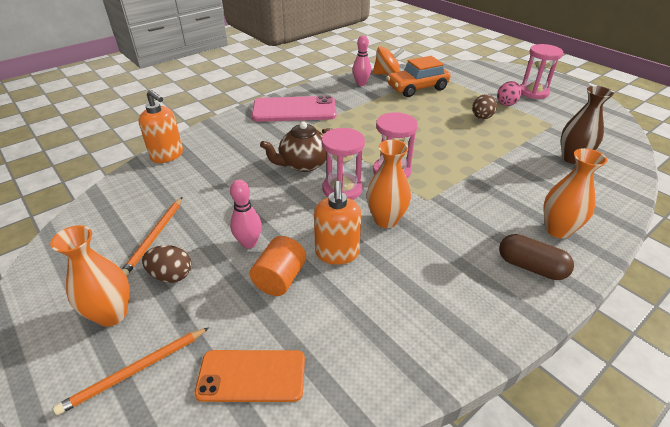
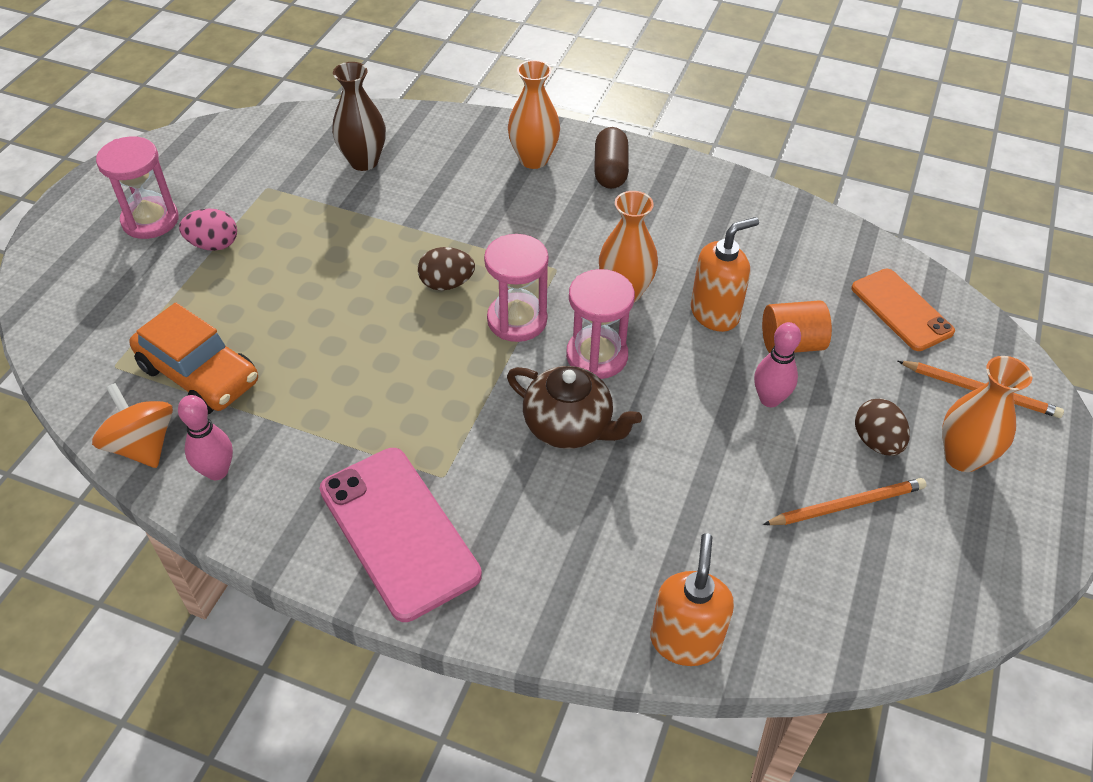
camera: 120 degrees left, 10 degrees up
(481, 117) = (286, 263): brown egg -> brown egg (446, 284)

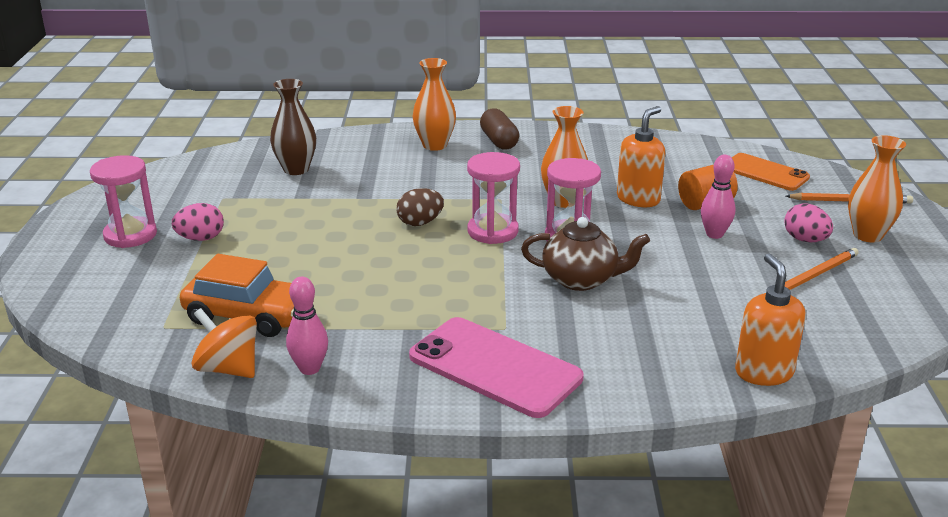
camera: 20 degrees left, 20 degrees down
(876, 441) = (805, 240): brown egg -> pink egg

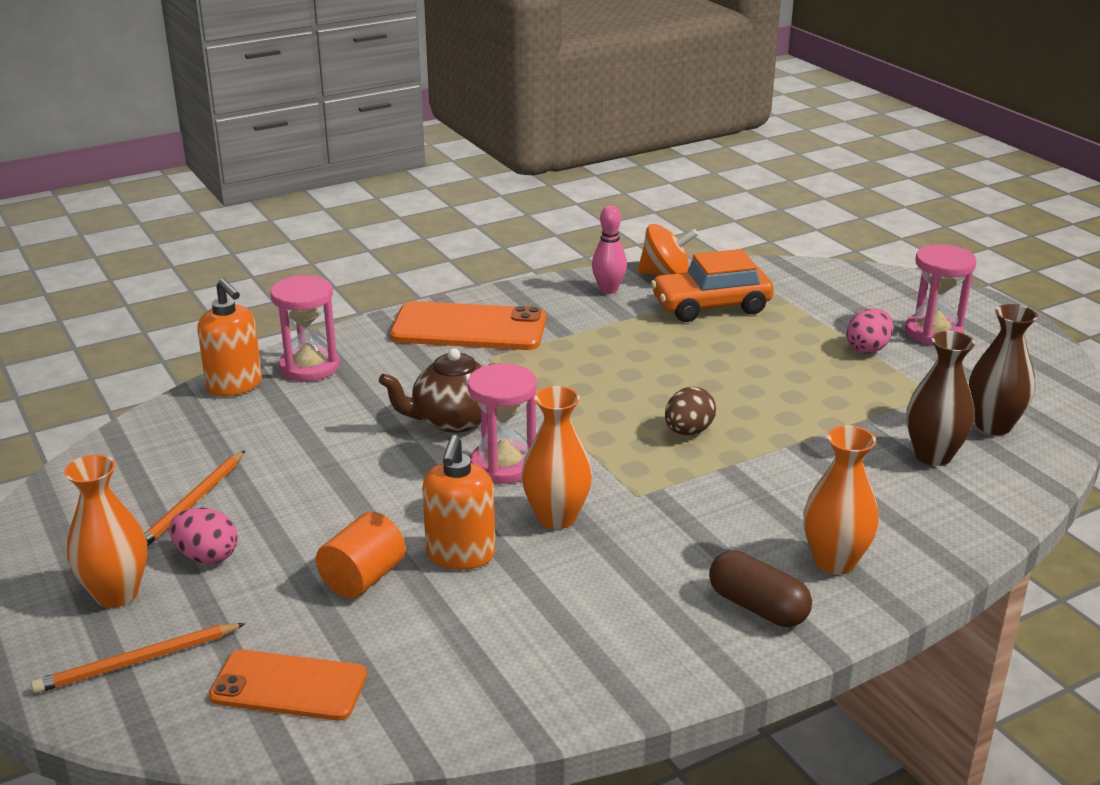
camera: 150 degrees right, 0 degrees up
(229, 172) = (993, 425): none -> brown vase
(492, 231) = (598, 446): pink hourglass -> pink hourglass (309, 367)
(494, 367) = (469, 328): pink phone -> orange phone
(714, 234) = (331, 527): pink bowling pin -> none

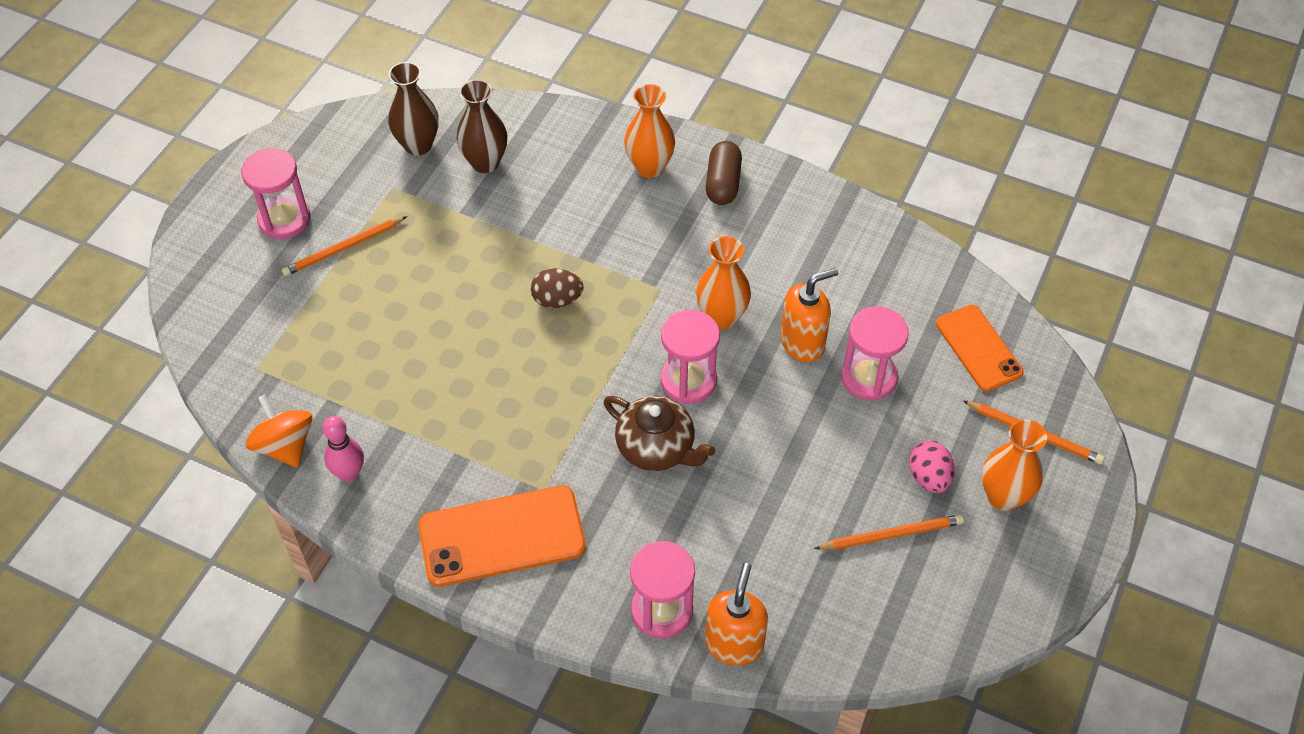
camera: 125 degrees left, 25 degrees up
(363, 578) = (869, 377): orange cylinder -> pink hourglass
(469, 328) = (502, 537): orange phone -> orange phone turned 75 degrees counterclockwise
(711, 306) = (332, 380): orange car -> none
(867, 349) = (343, 248): pink egg -> orange pencil

